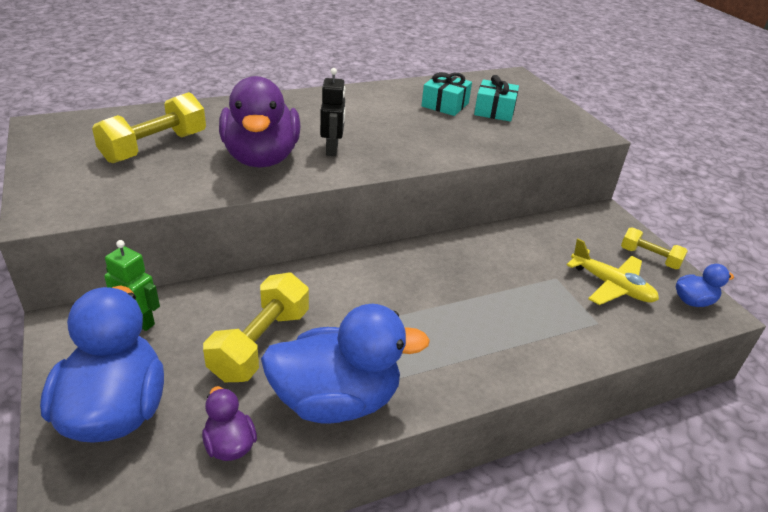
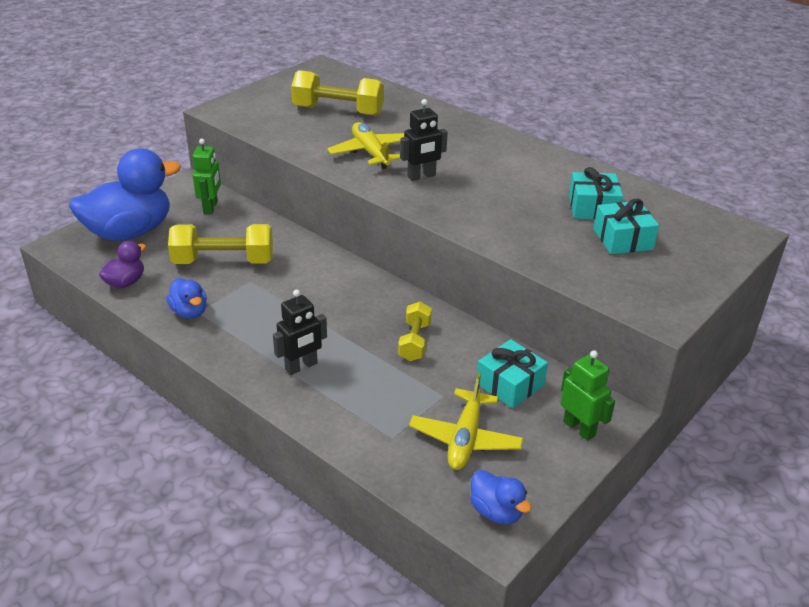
camera: 65 degrees right, 0 degrees up
(261, 158) = (370, 152): purple duck -> yellow plane
(336, 400) = (189, 312): blue duck -> blue duck, size x0.46
(479, 344) = (301, 366): none -> black robot
(556, 242) = (510, 384): none -> turquoise gift
(616, 232) = (579, 428): none -> green robot
(649, 258) = (552, 464): yellow dumbbell -> yellow dumbbell (414, 341)

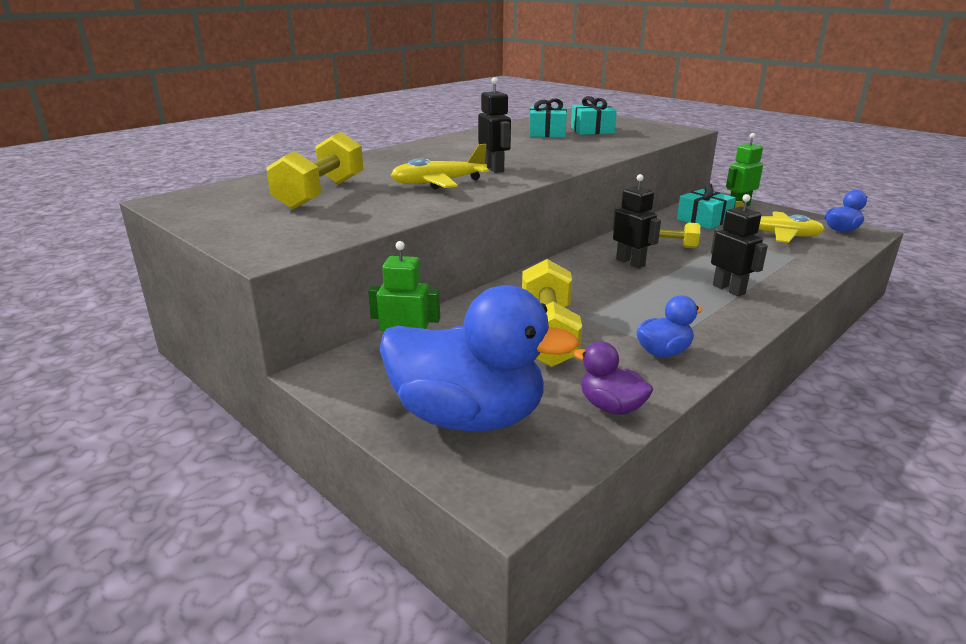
camera: 85 degrees left, 10 degrees down
(130, 232) = (468, 417): blue duck -> blue duck turned 135 degrees clockwise
(366, 313) = (630, 262): none -> black robot

